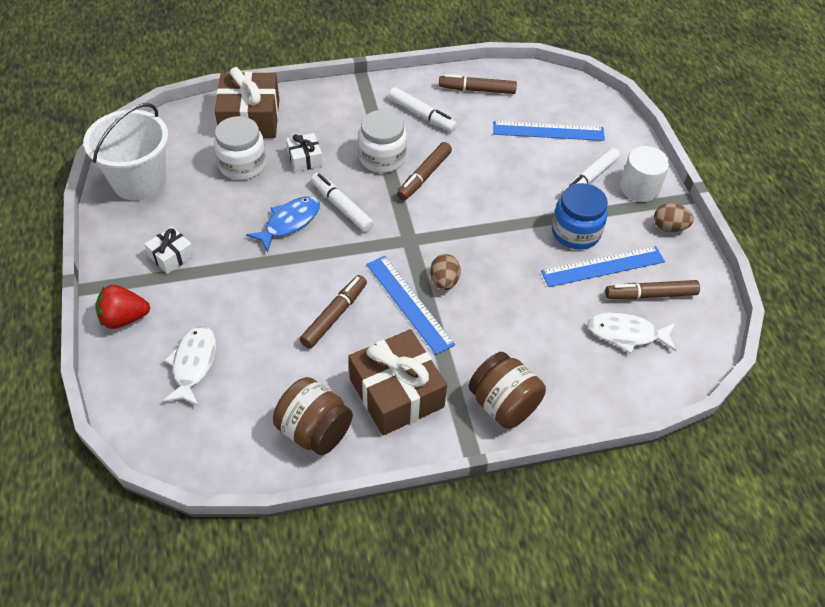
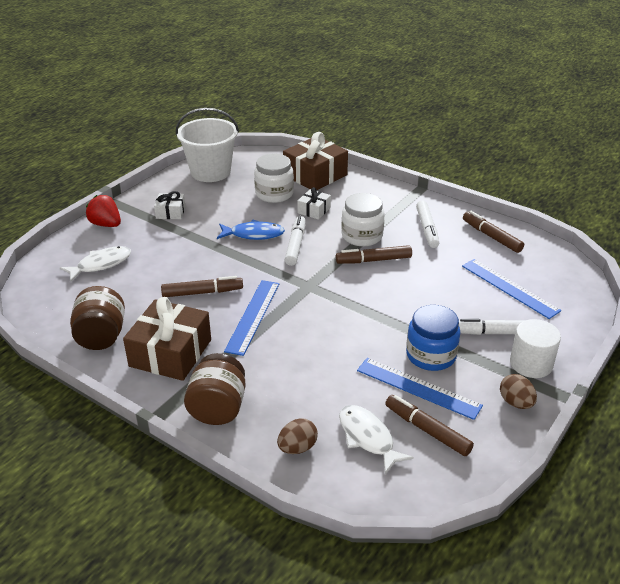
camera: 50 degrees right, 15 degrees down
(444, 281) = (293, 320): brown egg -> brown egg (297, 448)

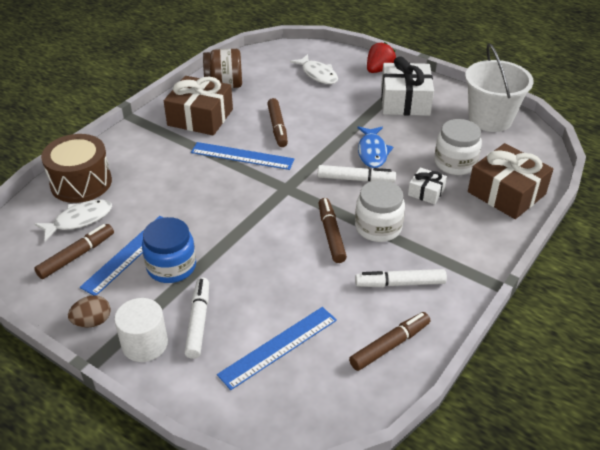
camera: 90 degrees right, 5 degrees up
(170, 212) = (405, 101): white gift -> white gift, size x1.98
(218, 408) = (133, 143): brown jar -> none
(297, 448) = (81, 183): brown egg -> brown drum

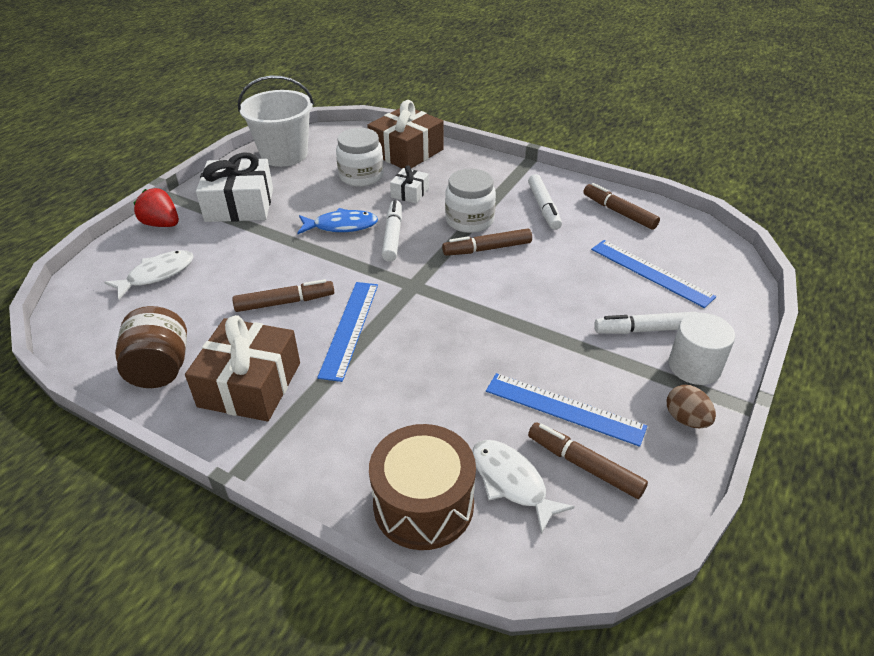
camera: 95 degrees left, 0 degrees up
(171, 266) = (573, 364): blue jar -> none

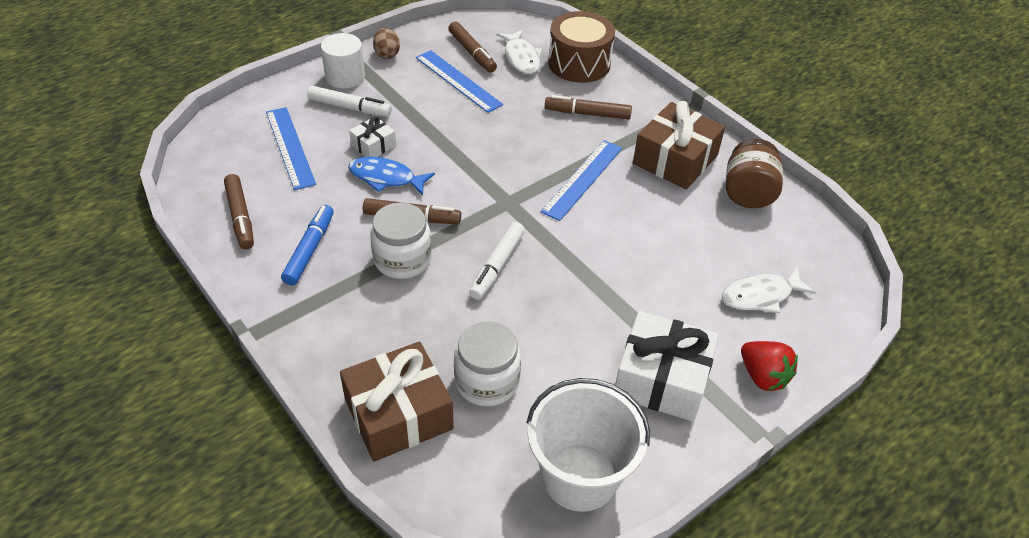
camera: 160 degrees left, 5 degrees up
(284, 302) = (633, 222): brown marker -> brown marker (587, 114)
(341, 226) = (546, 299): blue fish -> blue fish (386, 178)
(409, 193) = (442, 326): white gift -> white gift (373, 145)
(544, 207) = (309, 250): white marker -> blue marker

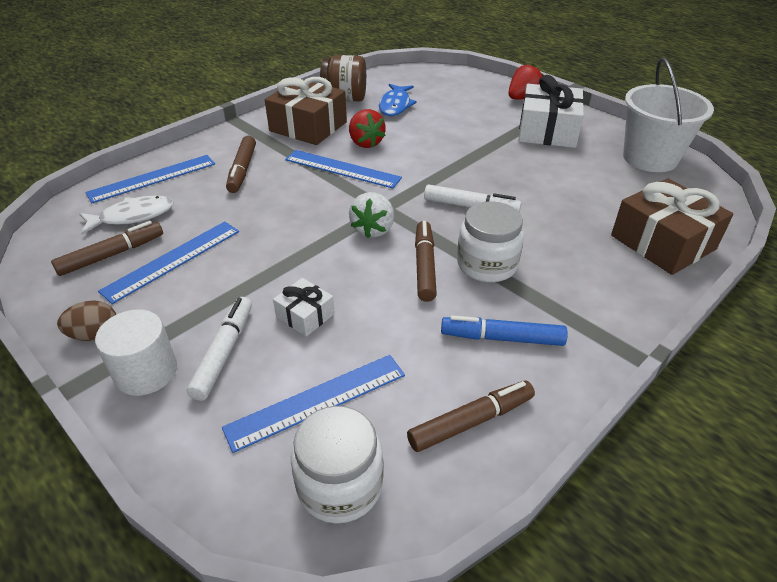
camera: 95 degrees left, 5 degrees down
(386, 178) = (364, 295): blue fish -> blue fish (395, 105)
(473, 191) = (373, 229): none -> white strawberry
(487, 381) = (599, 201): white jar -> white jar (340, 485)
(579, 63) = (152, 178): brown drum -> blue ruler
(636, 201) = (365, 143): none -> red strawberry
(761, 296) = (452, 97): white fish -> none

